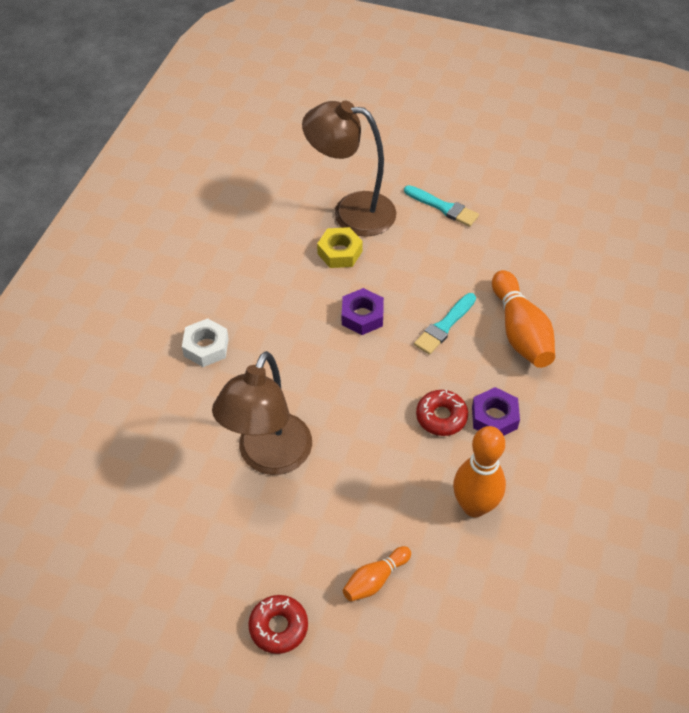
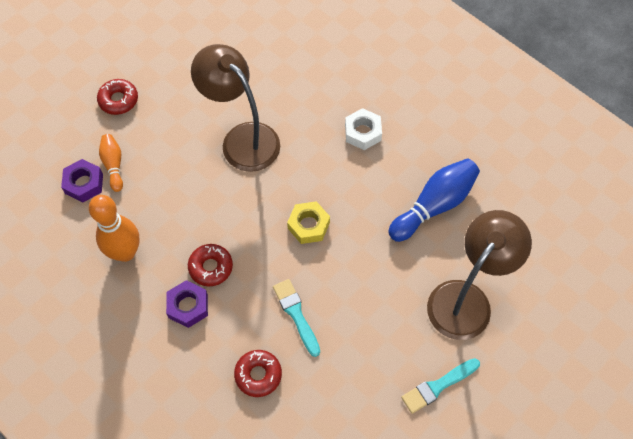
camera: 115 degrees right, 10 degrees up
(266, 261) = (434, 205): none -> blue bowling pin
(340, 252) = (419, 267): yellow nut -> yellow nut (308, 225)
(362, 316) = (339, 254): purple nut -> purple nut (84, 184)
(520, 331) = (258, 375): orange bowling pin -> red donut

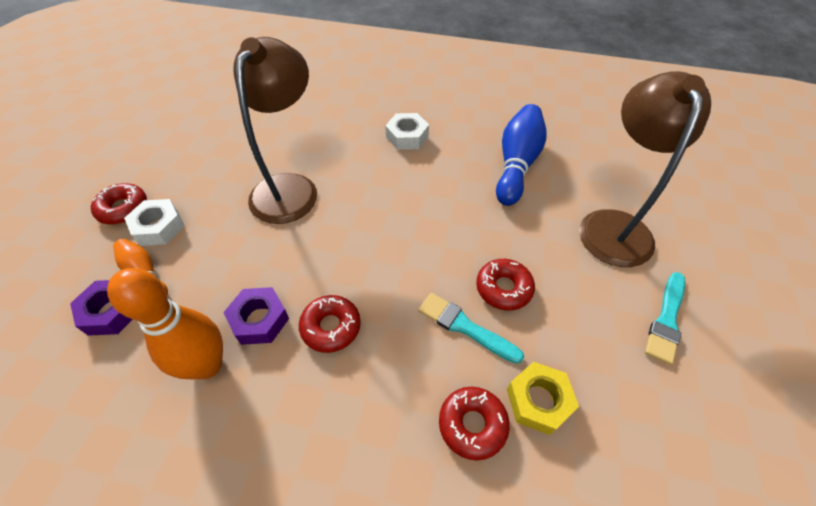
camera: 30 degrees left, 10 degrees down
(136, 129) = (159, 227): none -> white nut
(188, 306) = (329, 388): purple nut -> purple nut (259, 320)
(242, 138) = (290, 187): brown lamp -> brown lamp turned 90 degrees clockwise
(308, 225) = (413, 233): yellow nut -> yellow nut (538, 401)
(342, 302) = (503, 288): none -> red donut

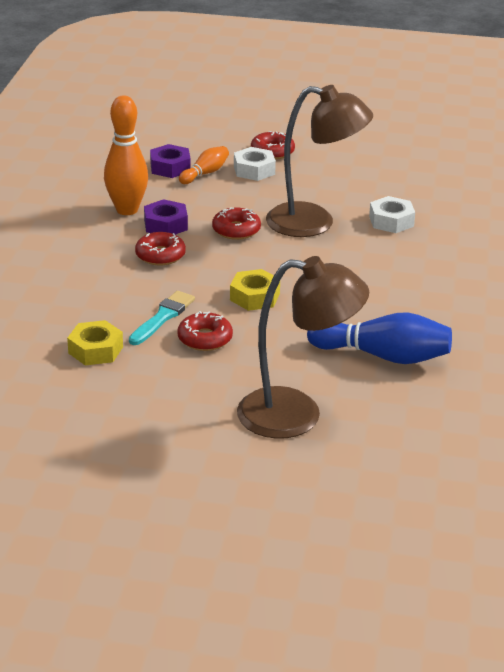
camera: 85 degrees right, 20 degrees down
(407, 137) = (411, 284): white nut -> white nut (391, 221)
(425, 243) = (254, 297): none -> yellow nut
(472, 424) = (78, 319): red donut -> red donut (236, 230)
(666, 320) = (174, 430): turquoise brush -> none

